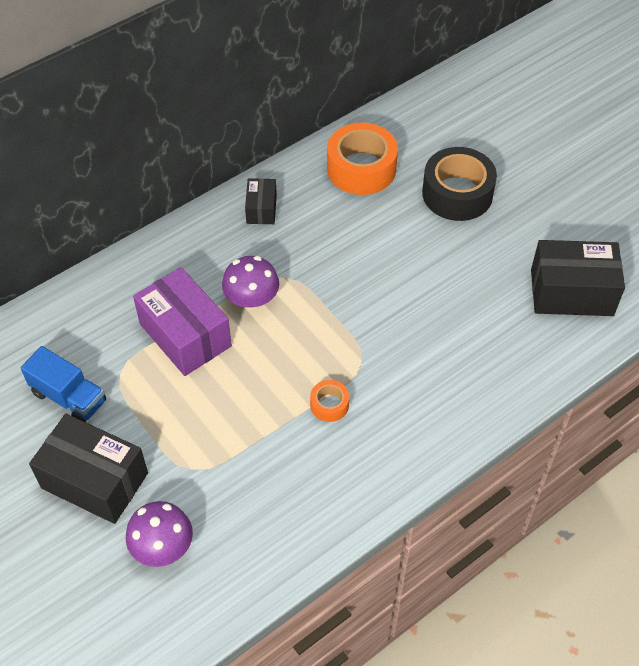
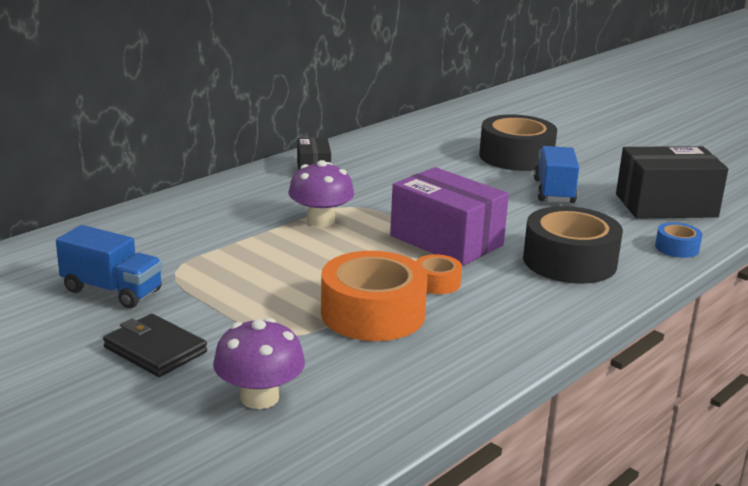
camera: 10 degrees left, 30 degrees down
(94, 480) = (155, 350): black box -> black wallet
(185, 335) = (249, 244): purple box -> purple box (446, 240)
(361, 168) = (411, 146): orange tape -> orange tape (372, 314)
(451, 380) = (569, 261): none -> black tape
(474, 261) = (554, 191): none -> blue truck
(554, 365) = (677, 248): none -> blue tape

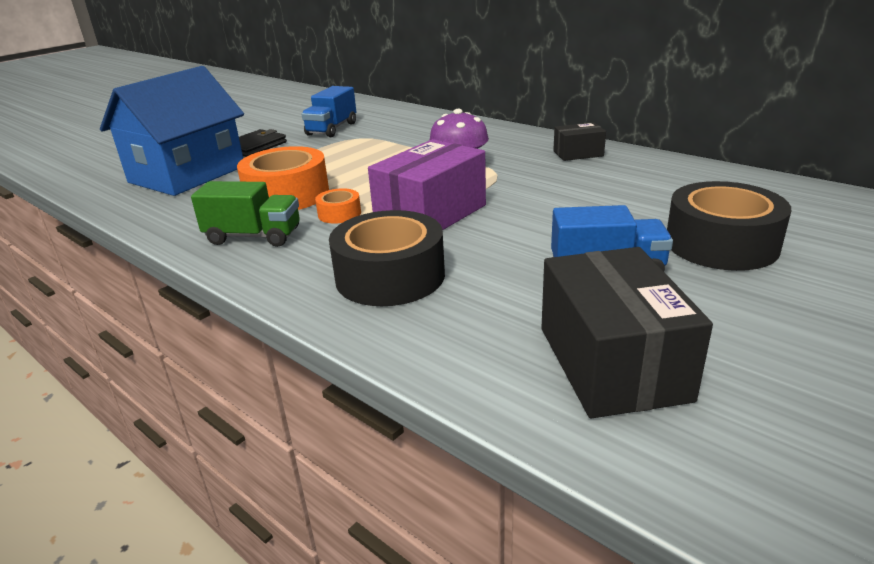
camera: 90 degrees right, 5 degrees up
(259, 397) = (187, 174): purple mushroom -> blue house
(488, 327) = (253, 236): none -> green truck
(677, 248) = (445, 358): blue tape -> none

